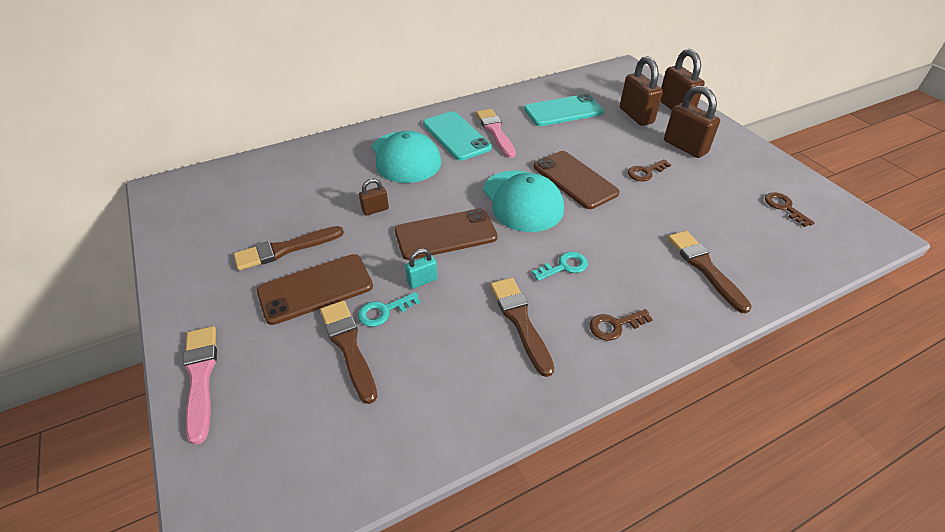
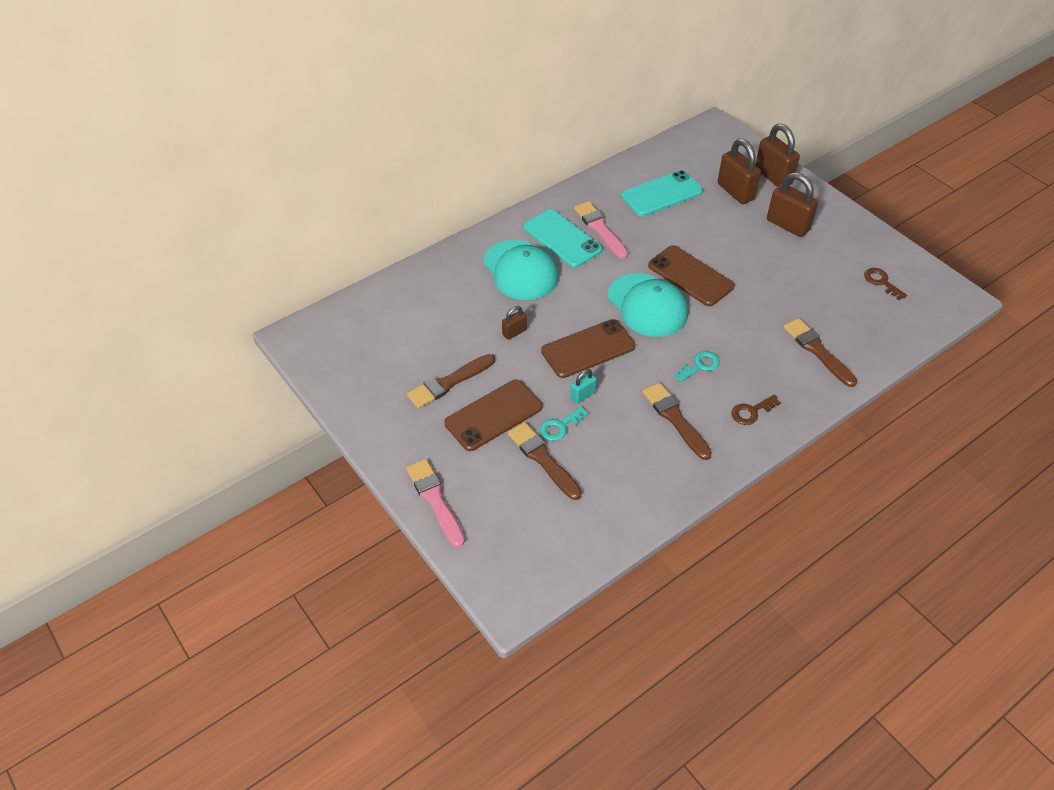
camera: 10 degrees left, 5 degrees up
(645, 172) = (754, 259): brown key -> none

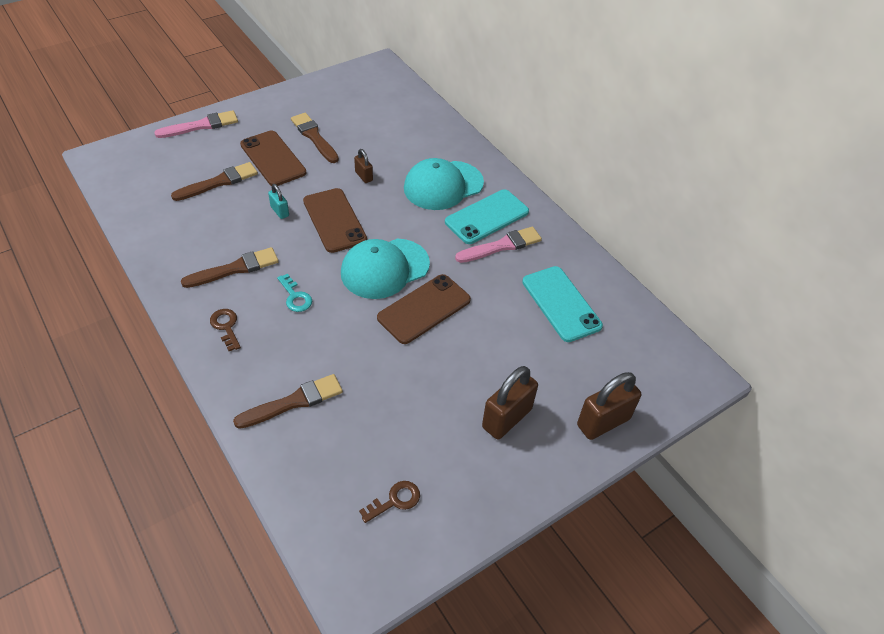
camera: 90 degrees right, 0 degrees up
(560, 426) = (249, 195): turquoise key -> none
(735, 192) = (569, 375): brown padlock -> none

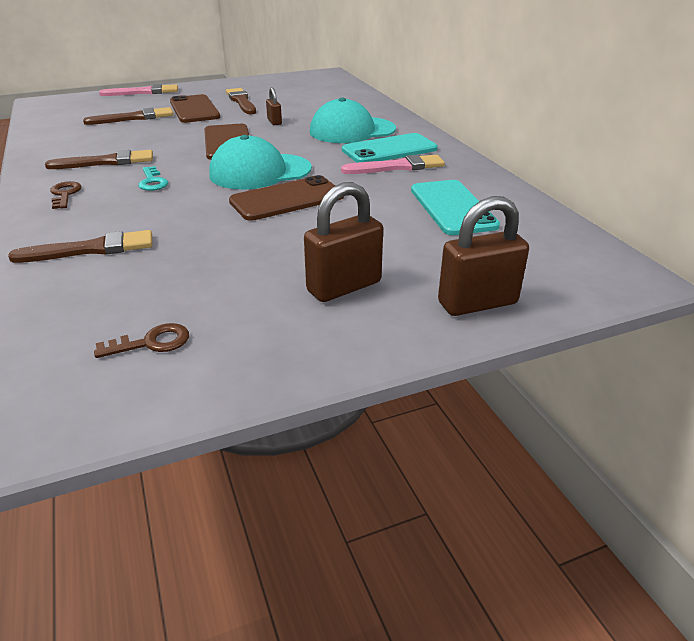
camera: 15 degrees right, 15 degrees down
(280, 211) = (178, 135): turquoise padlock -> none

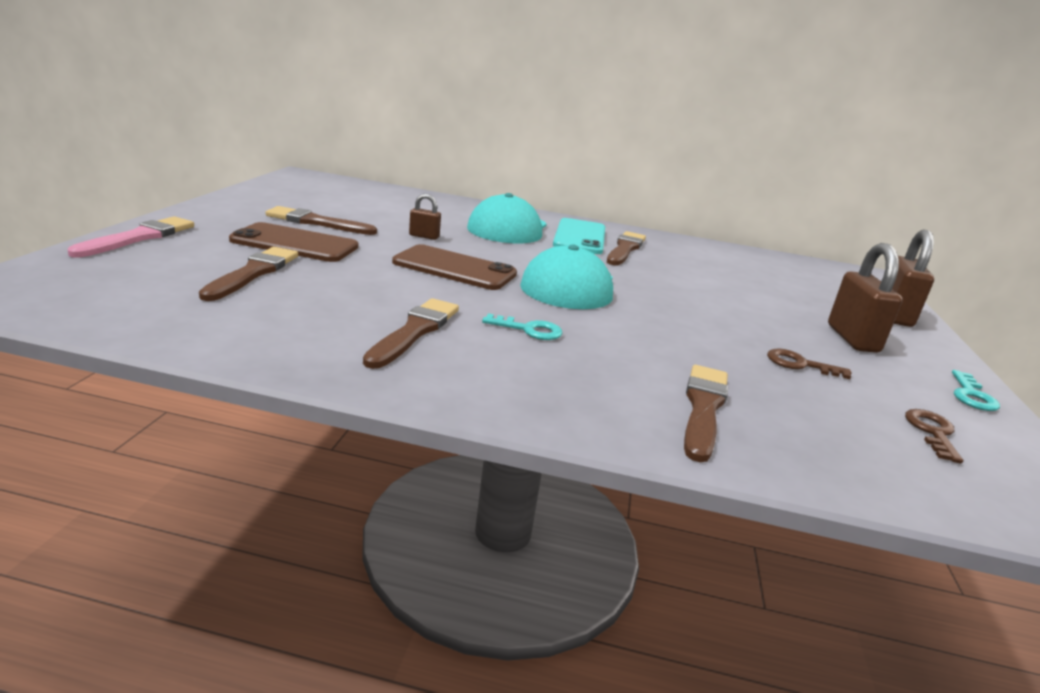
camera: 60 degrees left, 10 degrees down
(65, 194) = (503, 381): brown key -> brown key (800, 364)
(279, 363) = (971, 395): none -> turquoise key
(287, 199) = (655, 299): brown phone -> none
(397, 167) = (625, 249): pink brush -> brown brush
(452, 207) = (730, 266): turquoise phone -> none

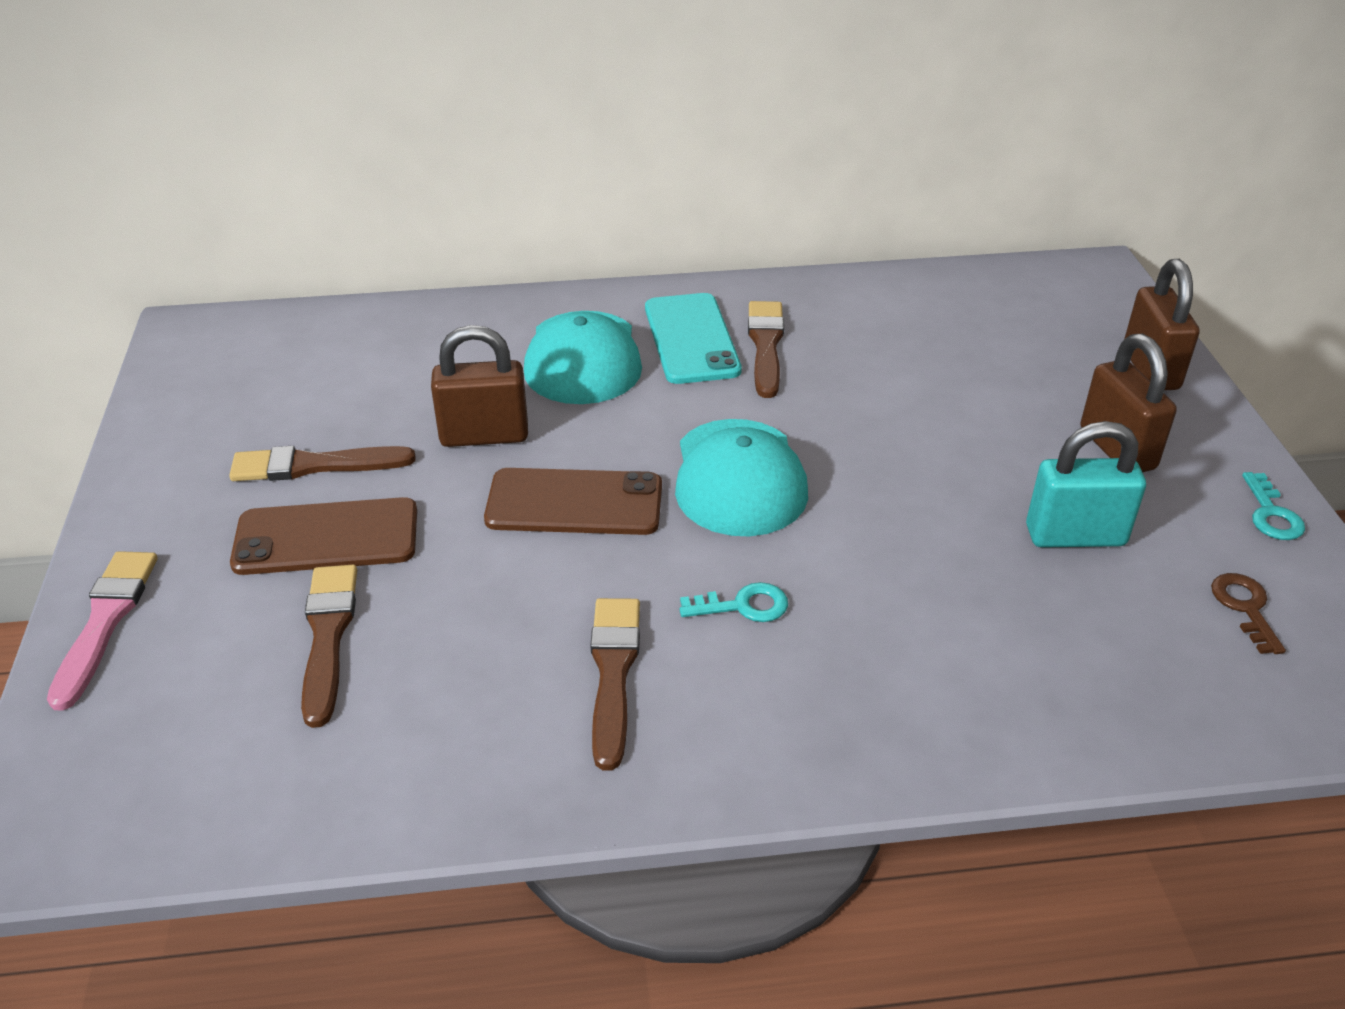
camera: 15 degrees left, 15 degrees up
(424, 236) = (484, 436): brown padlock -> brown padlock, size x1.93
(703, 408) = (1001, 674): brown brush -> none
(800, 364) = (1075, 536): brown key -> turquoise padlock

